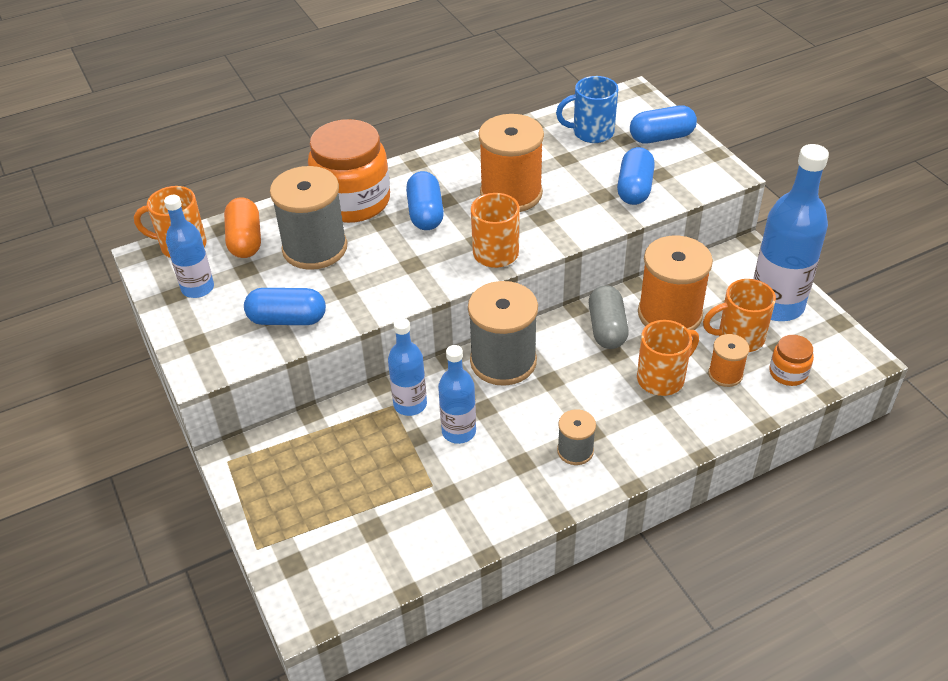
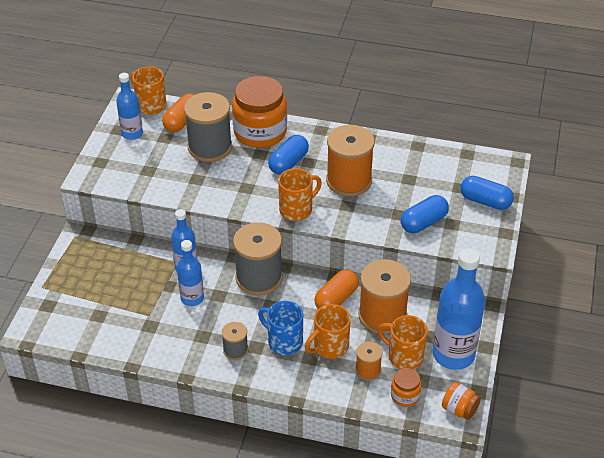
camera: 40 degrees right, 0 degrees up
(287, 319) = (152, 178): blue capsule -> none
(591, 132) = (446, 172): blue mug -> blue mug (284, 341)
(607, 329) = (336, 299): grey capsule -> orange capsule
(662, 378) = (330, 347): orange mug -> orange mug turned 135 degrees clockwise
(847, 350) = (459, 409): none -> orange jar

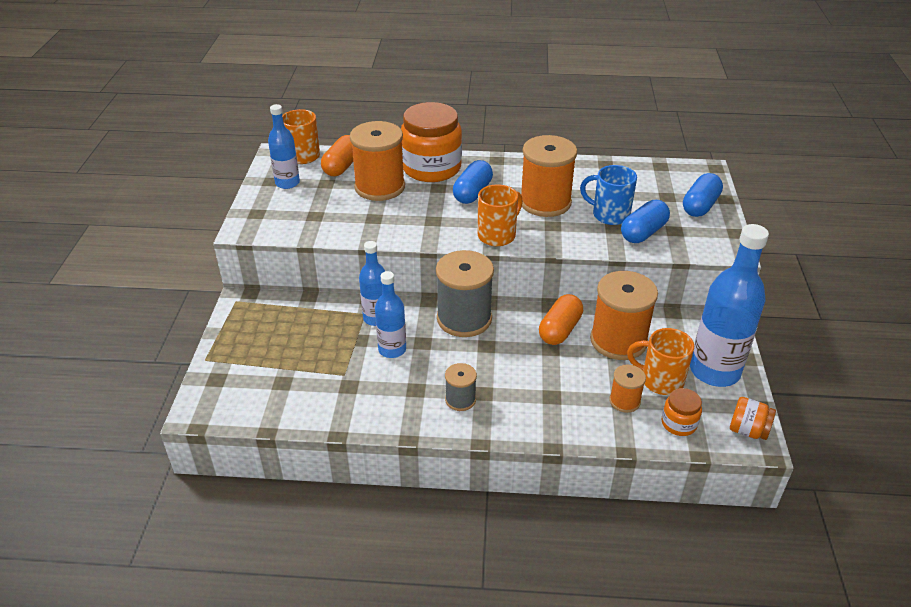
camera: 10 degrees left, 5 degrees down
(210, 147) = (380, 187): grey spool -> orange spool
(284, 341) = (515, 383): blue mug -> blue mug (609, 215)
(330, 347) = (571, 381): orange mug -> none
(485, 201) = (700, 206): blue capsule -> blue capsule turned 75 degrees counterclockwise

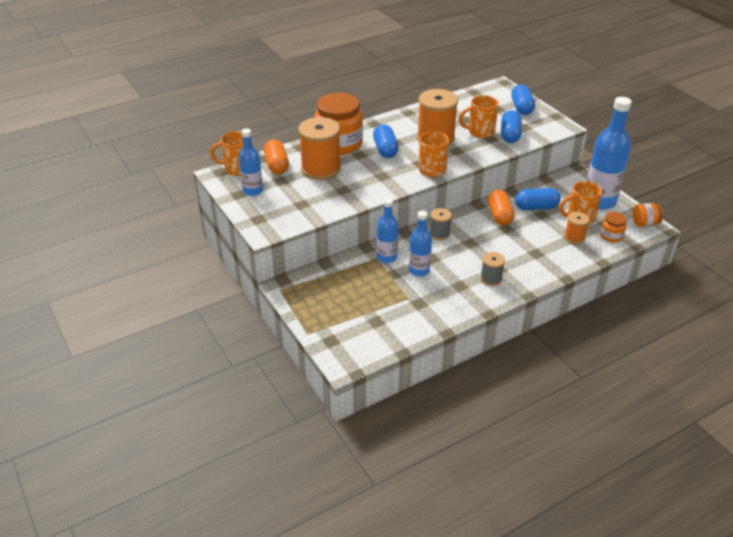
camera: 35 degrees left, 0 degrees up
(464, 319) = (439, 233): grey spool -> grey spool, size x0.51
(609, 215) = (480, 132): blue mug -> orange mug
(618, 340) = (536, 207): orange spool -> blue capsule

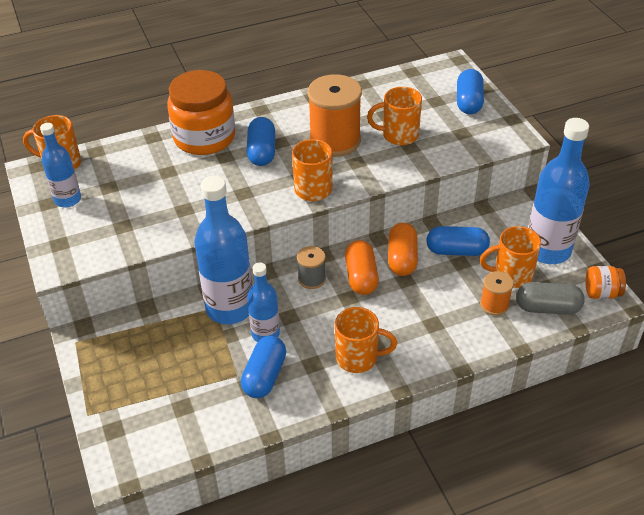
camera: 10 degrees right, 5 degrees up
(277, 165) = (112, 163): orange capsule -> orange capsule (361, 277)
(321, 169) = (167, 174): orange spool -> none
(387, 257) = (229, 308): blue bottle -> blue bottle, size x1.75
(491, 278) = (358, 358): grey spool -> orange mug
(510, 135) = (438, 144): blue capsule -> blue capsule (264, 376)
(611, 236) = (547, 308): orange jar -> grey capsule

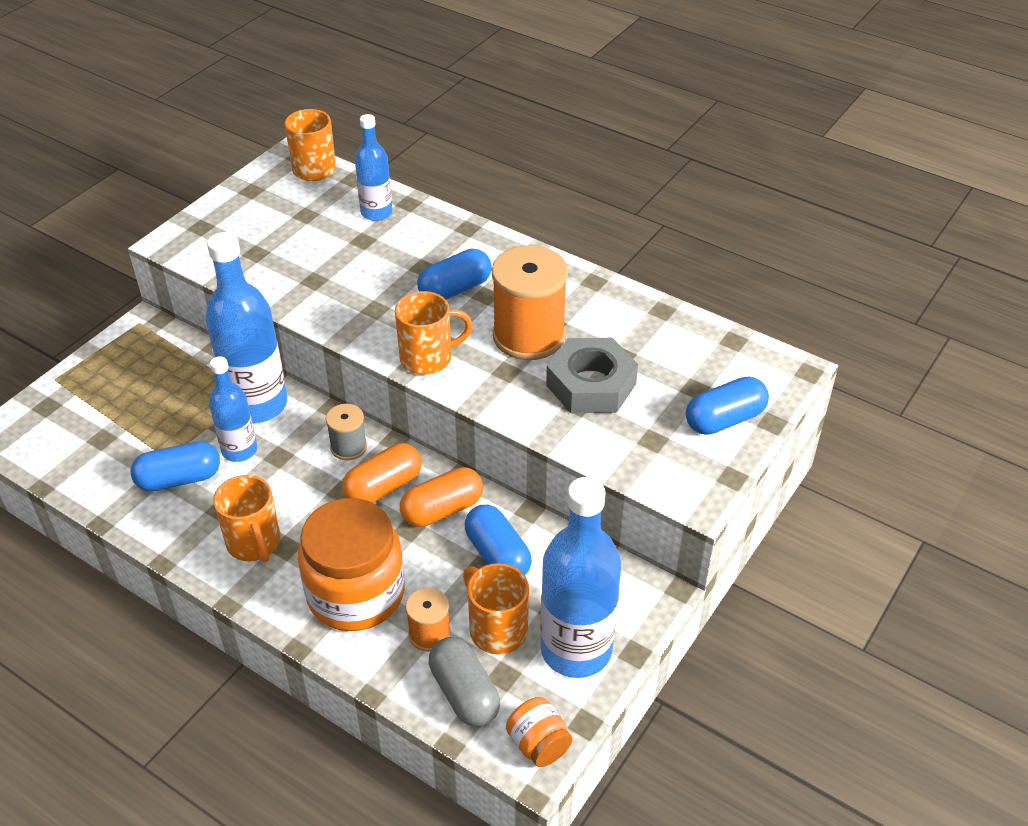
camera: 55 degrees right, 0 degrees up
(68, 199) = (266, 199): blue bottle -> blue bottle (376, 212)
(204, 137) = (440, 237): orange jar -> orange jar (356, 593)
(398, 135) = (591, 384): orange mug -> grey nut

